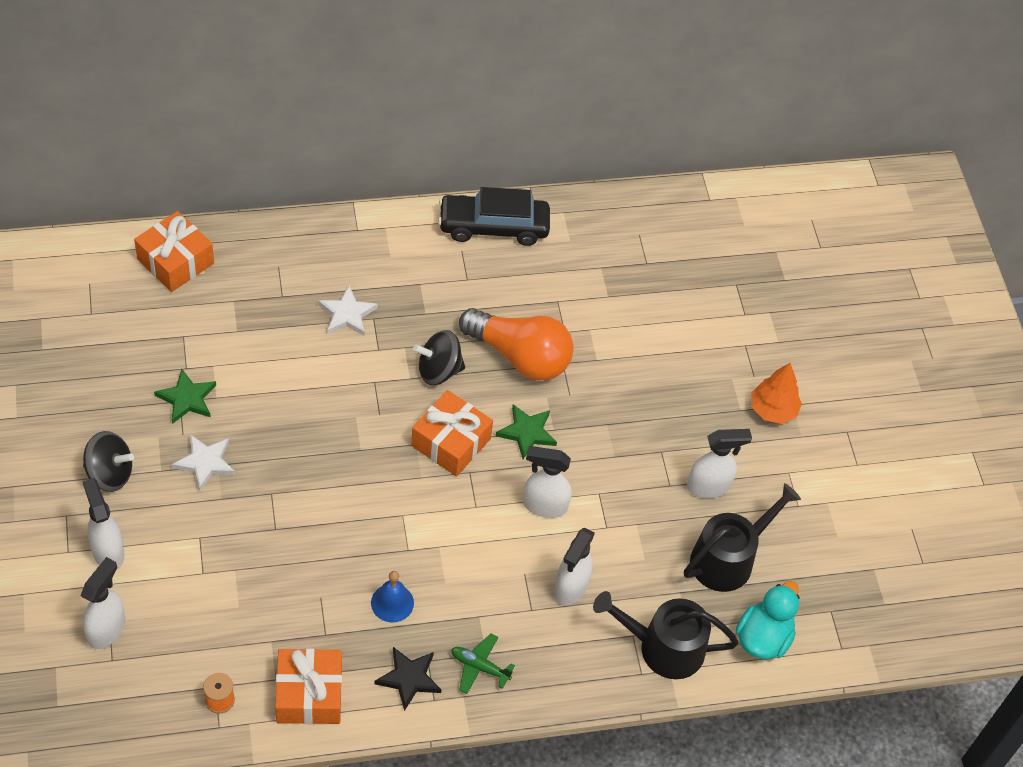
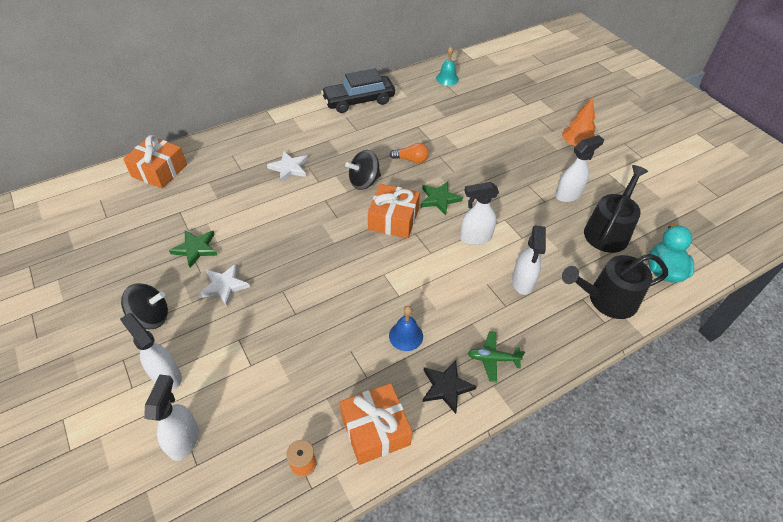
camera: 15 degrees left, 5 degrees down
(520, 356) = (411, 160): orange light bulb -> orange light bulb, size x0.47
(647, 226) = (447, 78): none -> turquoise bell

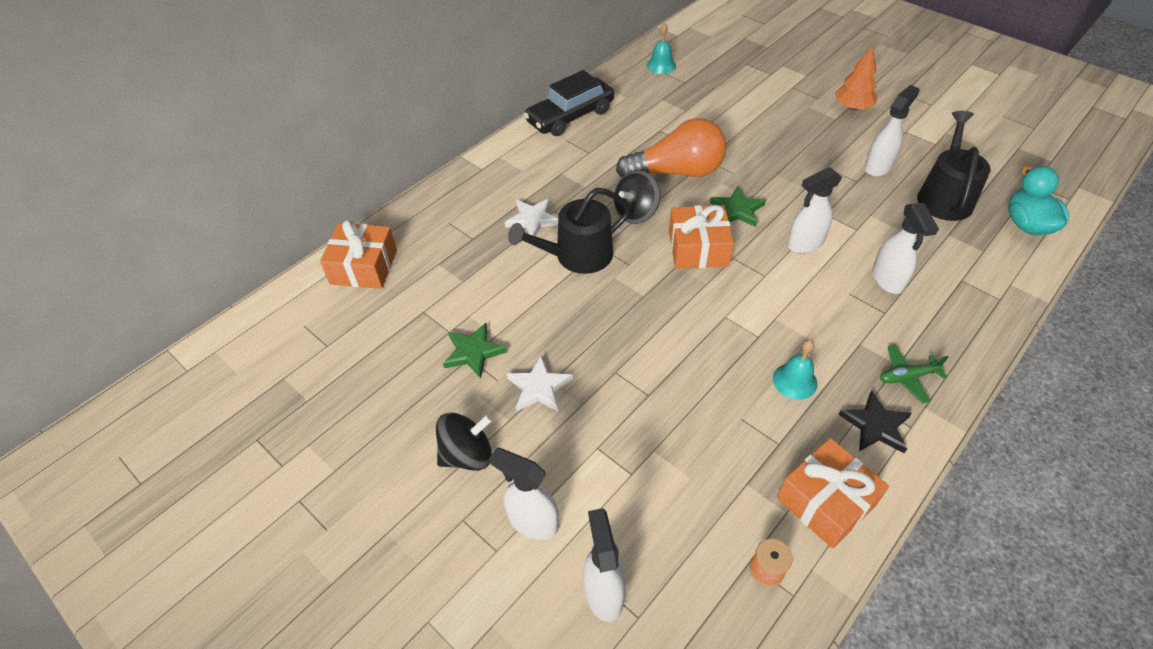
camera: 15 degrees left, 0 degrees up
(406, 336) = (794, 381): blue bell -> turquoise bell
(411, 160) = (676, 172): orange light bulb -> orange light bulb, size x2.14
(607, 299) = (988, 273): black watering can -> black watering can (577, 256)

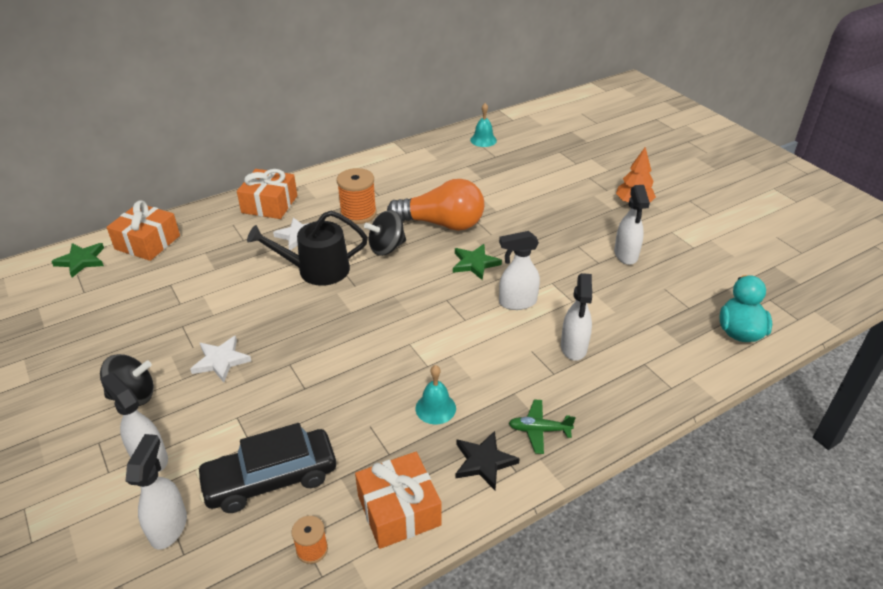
camera: 15 degrees right, 10 degrees down
(473, 352) = (188, 322): green star -> green star (81, 261)
(570, 116) = (381, 165): black car -> black car (270, 479)
(581, 179) = (358, 214): none -> orange spool
(698, 248) = (421, 286): orange gift -> orange gift (269, 204)
(878, 167) = (626, 255): white spray bottle -> white spray bottle turned 120 degrees clockwise
(944, 196) = (673, 292): black watering can -> none

